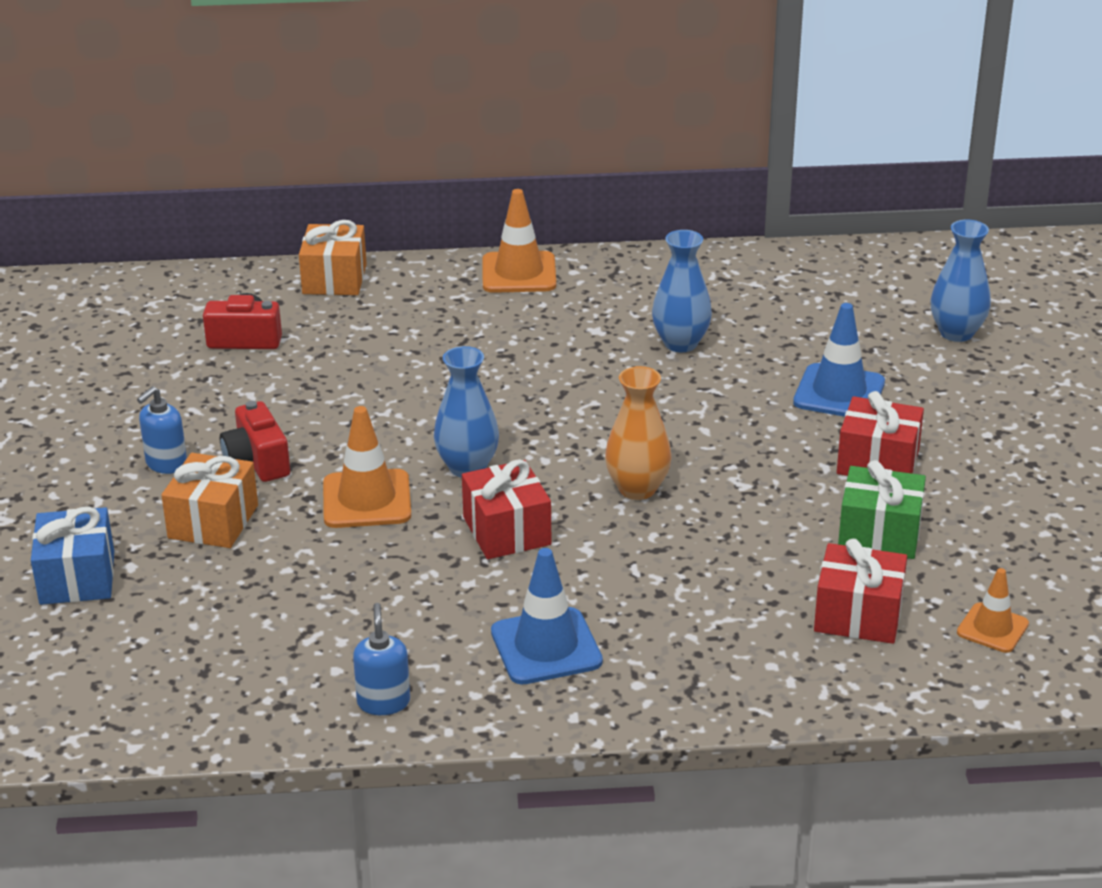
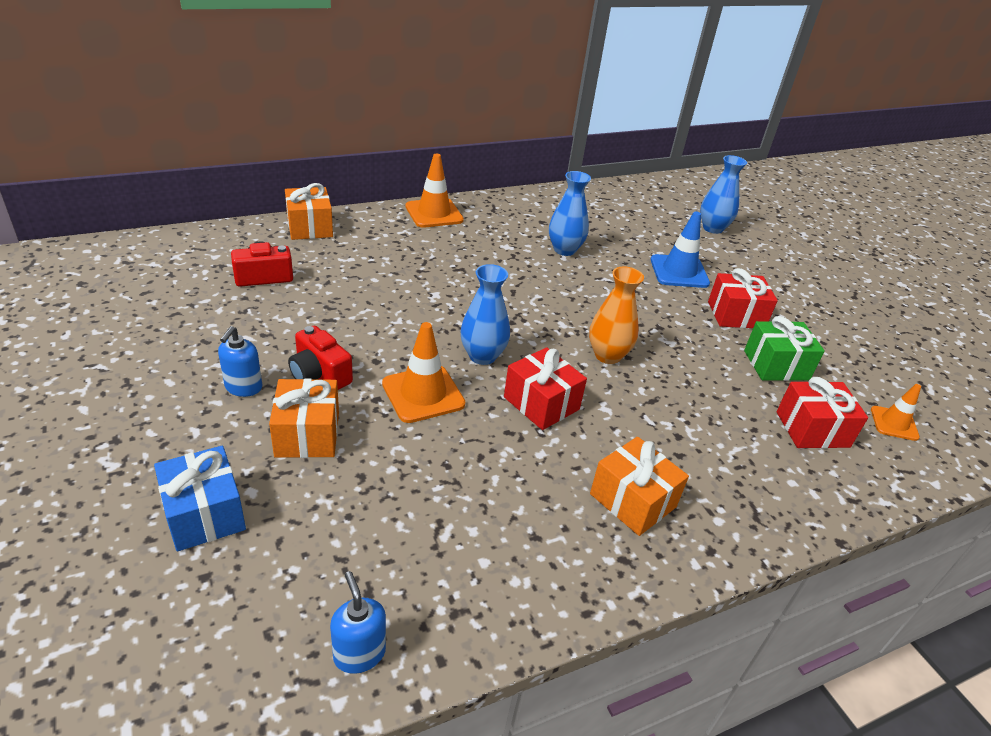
camera: 25 degrees left, 5 degrees up
(383, 702) = (542, 586): blue soap dispenser -> blue soap dispenser (359, 653)
(546, 647) = (633, 500): blue traffic cone -> orange gift

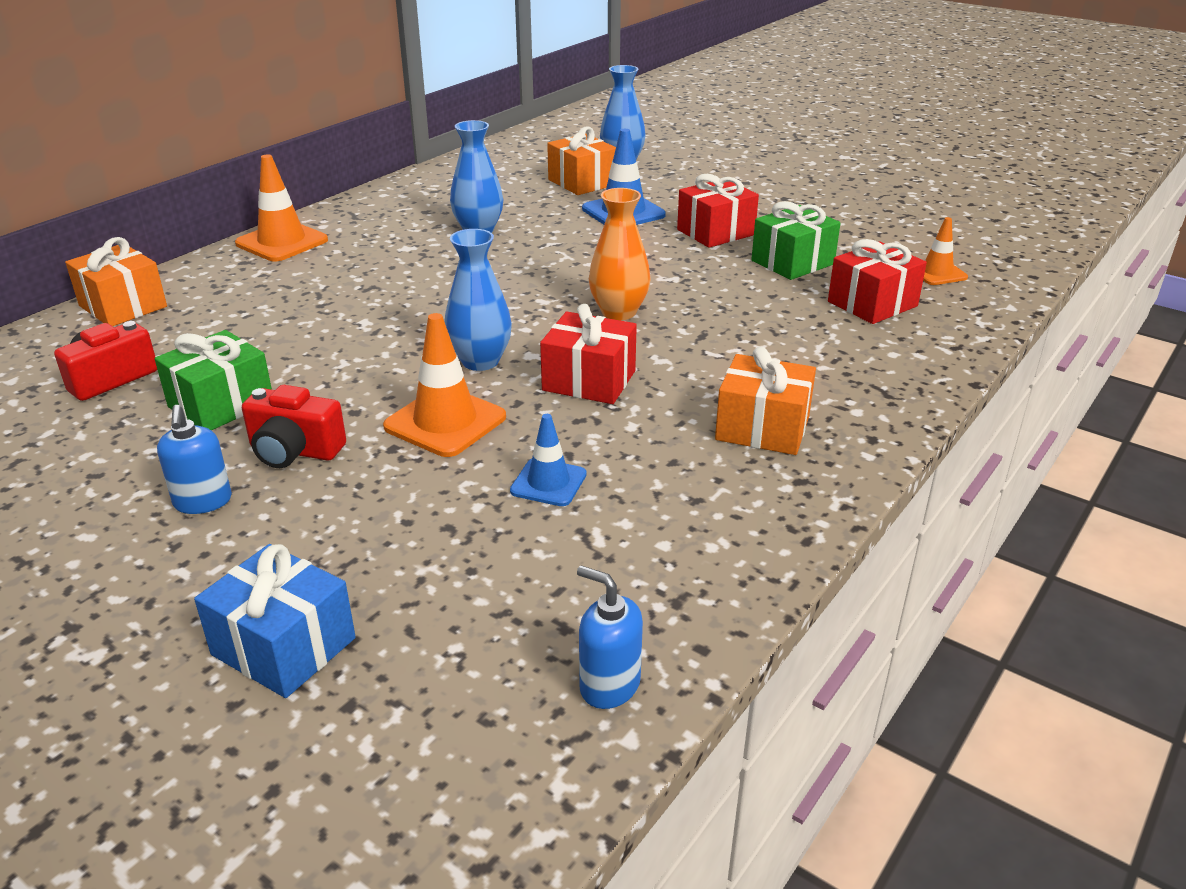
camera: 25 degrees left, 5 degrees down
(307, 321) = (221, 404): none -> green gift
(307, 434) = (339, 515): orange gift -> orange gift (582, 182)
(449, 473) = (548, 483): none -> blue traffic cone

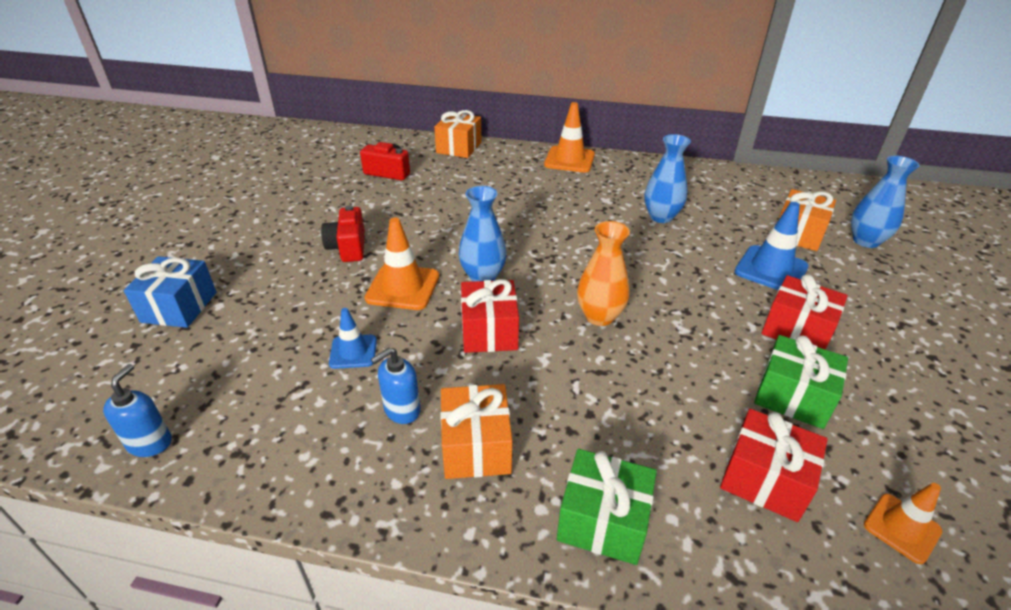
camera: 65 degrees right, 5 degrees up
(203, 502) = (292, 239): blue soap dispenser -> blue soap dispenser (402, 410)
(221, 404) = (382, 209): green gift -> green gift (603, 521)

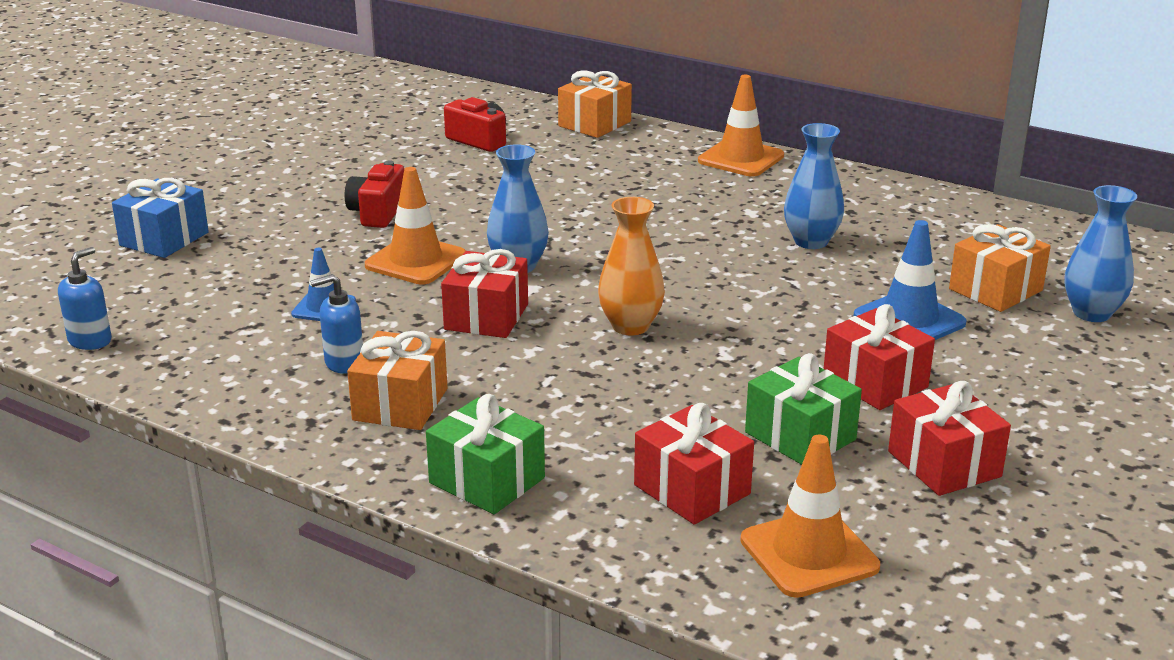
camera: 20 degrees right, 10 degrees down
(902, 528) = (809, 553): orange traffic cone -> orange traffic cone, size x1.62
(903, 398) = (944, 464): none -> red gift

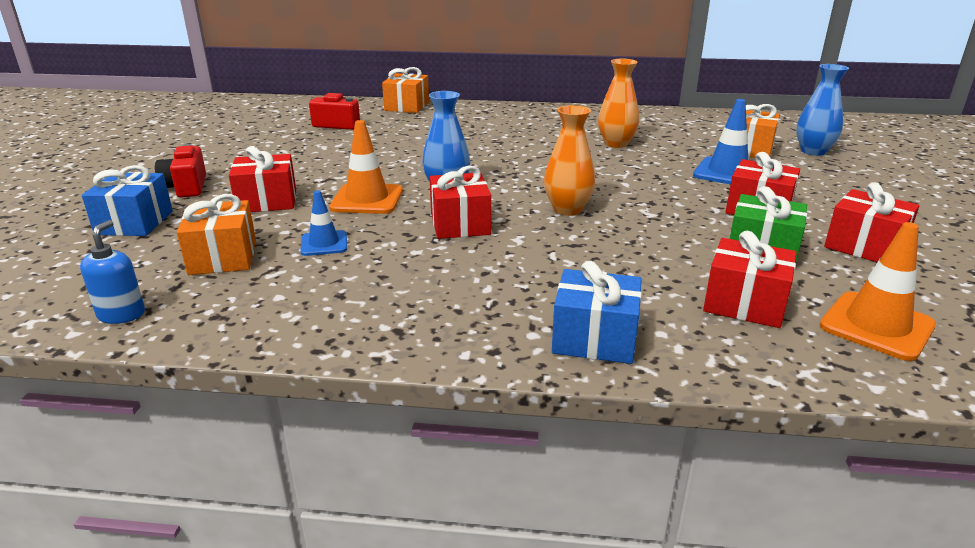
camera: 25 degrees left, 0 degrees up
(310, 240) = (267, 201): none -> red gift
(344, 363) = (381, 279): blue soap dispenser -> none
(377, 213) = (305, 176): red camera -> red camera (186, 187)
(400, 404) = (461, 298): orange gift -> orange gift (223, 257)
(487, 480) = (594, 338): green gift -> blue gift
(741, 158) = (519, 110): orange traffic cone -> none
(811, 241) = (616, 144): blue vase -> orange vase

